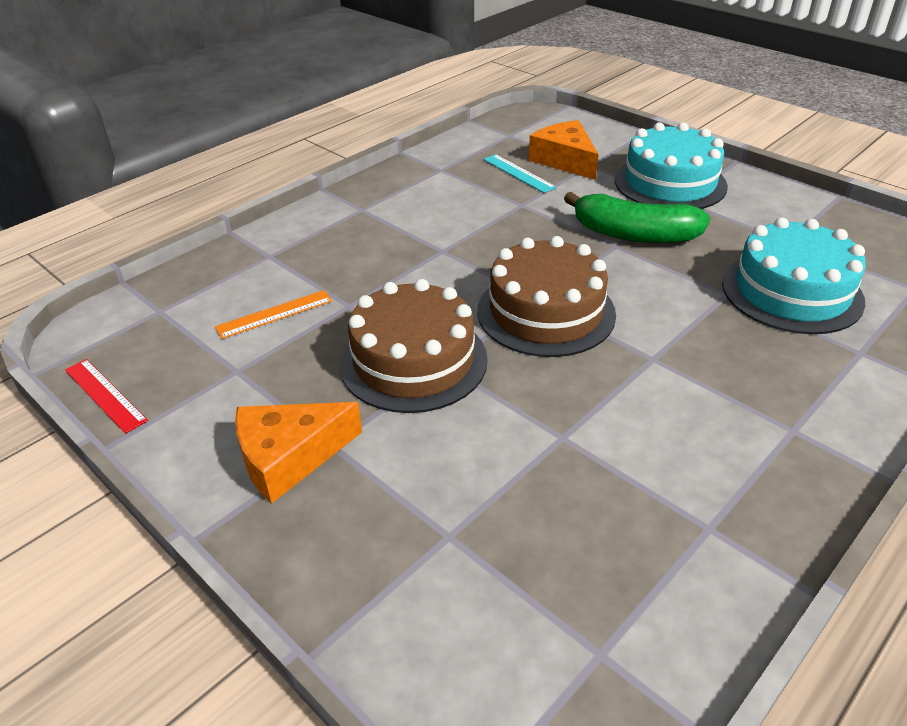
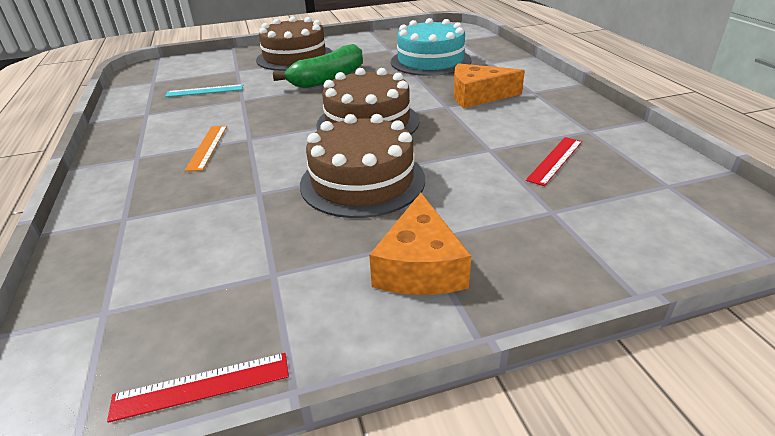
camera: 60 degrees left, 5 degrees down
(274, 314) = (218, 234): orange ruler -> orange ruler (207, 147)
(565, 160) = (218, 74): orange cheese -> orange cheese (478, 96)
(581, 509) = (555, 160): none -> red ruler
(670, 183) = (295, 57): turquoise cake -> brown cake

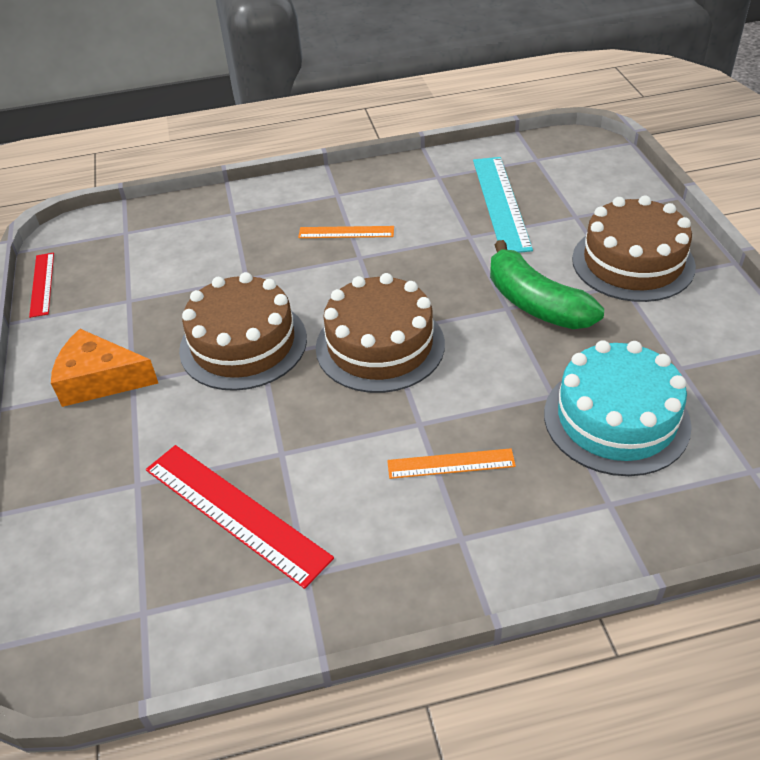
camera: 95 degrees right, 10 degrees up
(205, 91) = (500, 203): turquoise ruler -> turquoise ruler, size x1.76
(478, 96) = (451, 463): orange cheese -> orange ruler
(555, 160) = (235, 512): red ruler -> red ruler, size x1.76

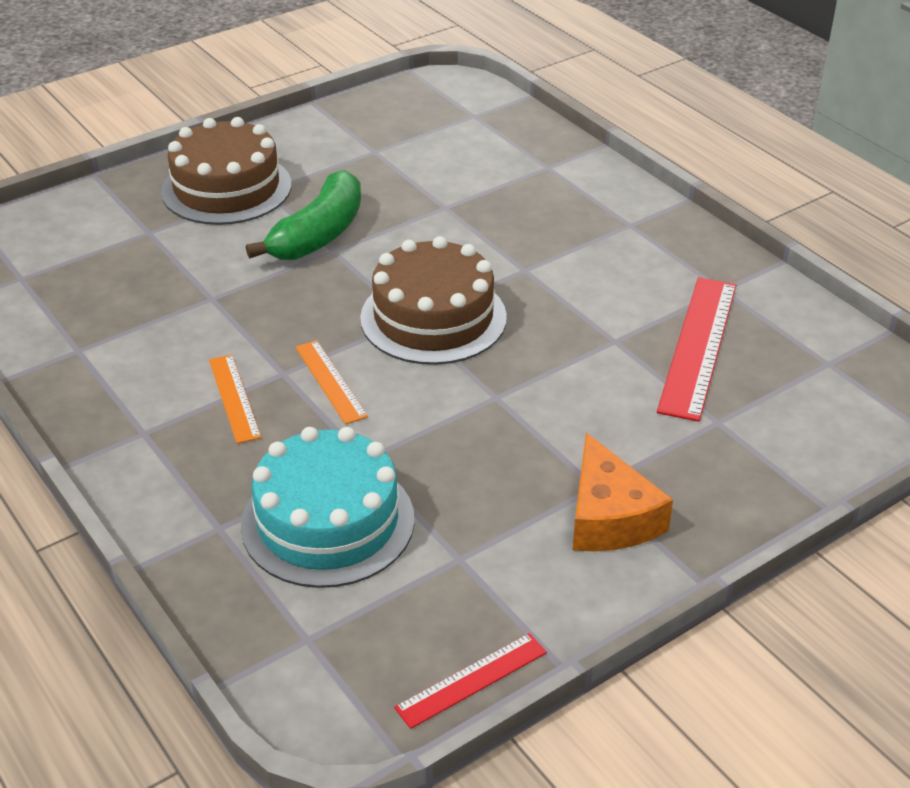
camera: 115 degrees left, 5 degrees down
(243, 344) = (484, 418): brown cake -> none
(451, 463) = (559, 243): orange ruler -> orange ruler (330, 381)
(500, 203) = (133, 287): turquoise ruler -> none
(616, 419) = (455, 173): turquoise cake -> turquoise cake (328, 522)

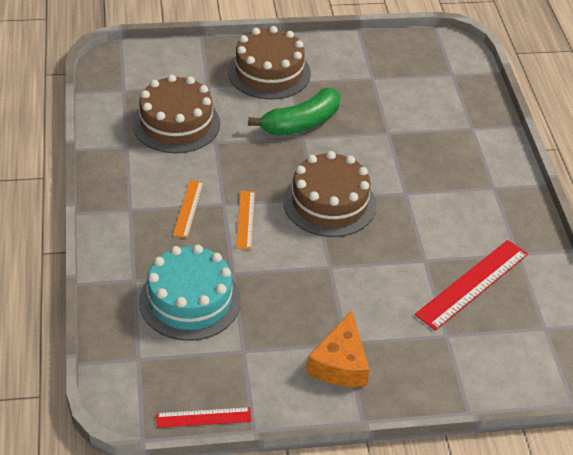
camera: 25 degrees right, 5 degrees up
(135, 294) = (176, 123): none -> brown cake

